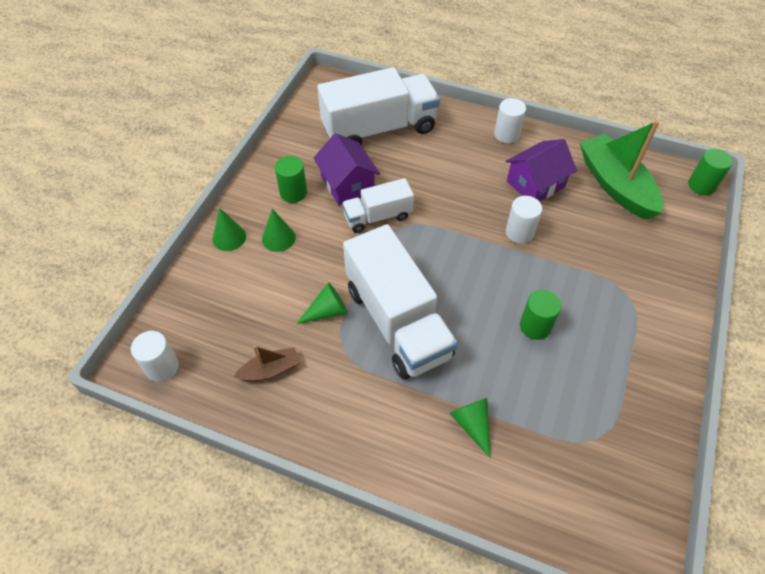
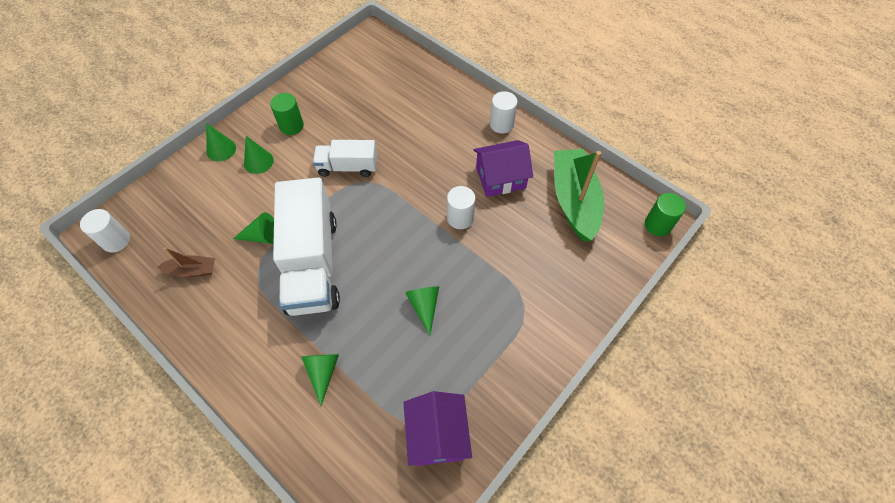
camera: 20 degrees right, 5 degrees up
(347, 184) = (339, 131): purple house -> purple house (437, 435)
(379, 129) = (393, 89): white truck -> none
(535, 326) = (424, 306): green cylinder -> green cone

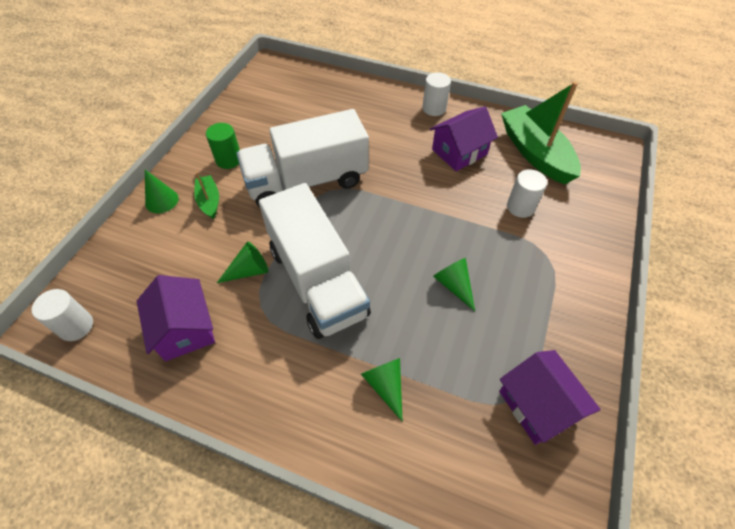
camera: 20 degrees left, 5 degrees down
(192, 270) = (185, 329): brown boat -> purple house
(258, 162) = (209, 201): green cone -> green boat
(348, 167) = (307, 181): white truck -> white truck, size x1.85
(460, 218) = (442, 196): white cylinder -> white cylinder (520, 207)
(657, 225) = (616, 153): green cylinder -> none

